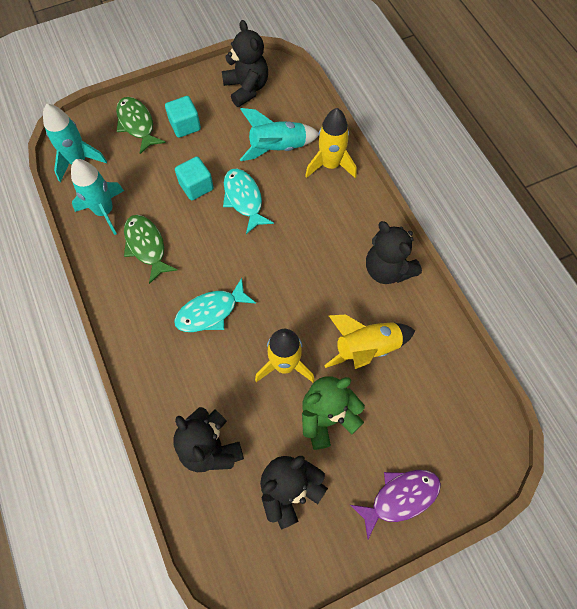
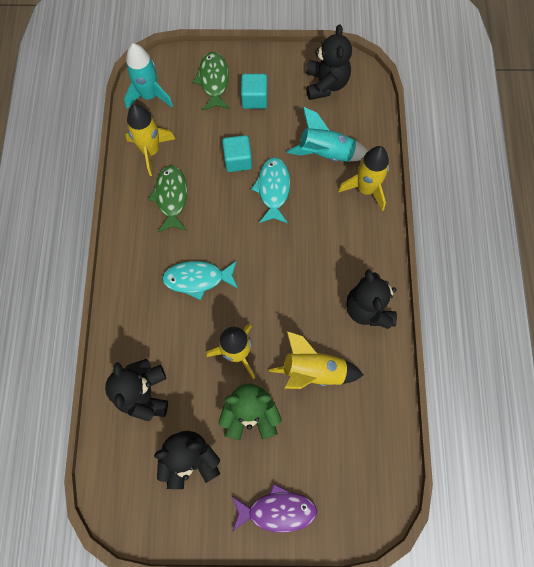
camera: 25 degrees right, 5 degrees up
(104, 211) = (151, 151): turquoise rocket -> yellow rocket

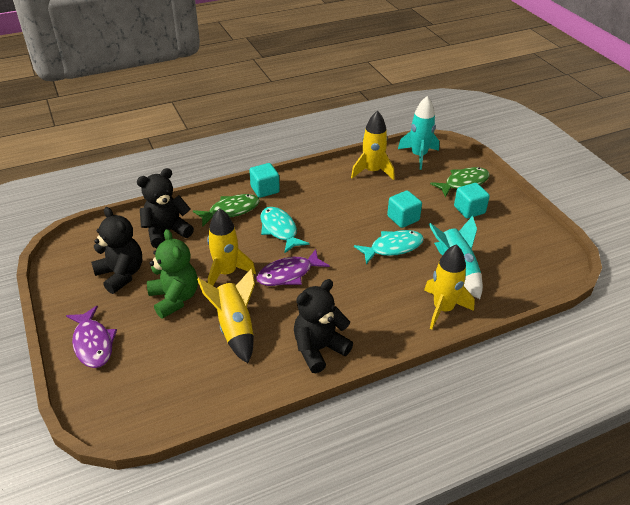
camera: 65 degrees right, 30 degrees down
(124, 268) = (265, 189): none -> turquoise cube
(171, 197) = (341, 194): green fish -> green fish (231, 211)
(265, 296) = (288, 274): none -> purple fish
(325, 84) = (527, 248): black teddy bear -> none

